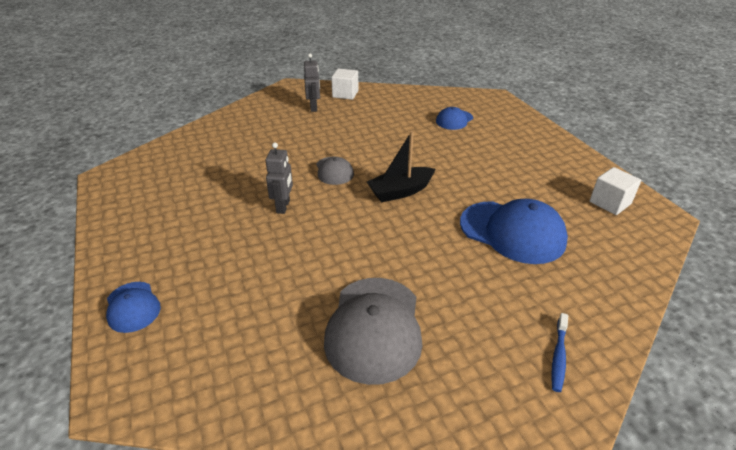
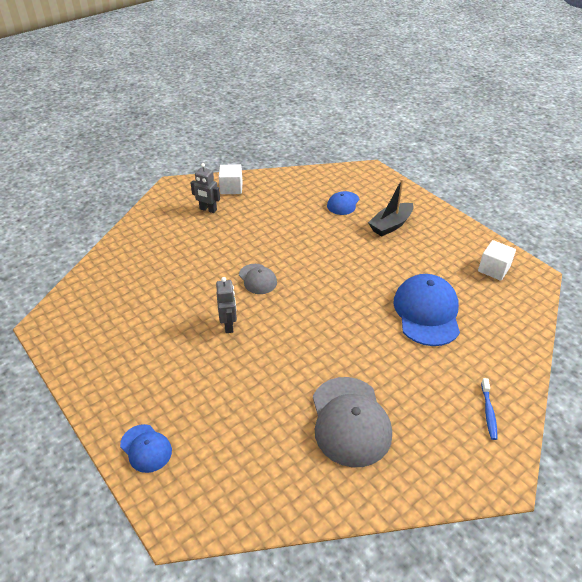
camera: 15 degrees left, 5 degrees up
(314, 107) = (208, 209): grey robot -> grey robot turned 135 degrees clockwise
(400, 191) = (324, 290): black boat -> black boat (391, 225)
(512, 232) = (427, 312): blue cap -> blue cap turned 105 degrees counterclockwise

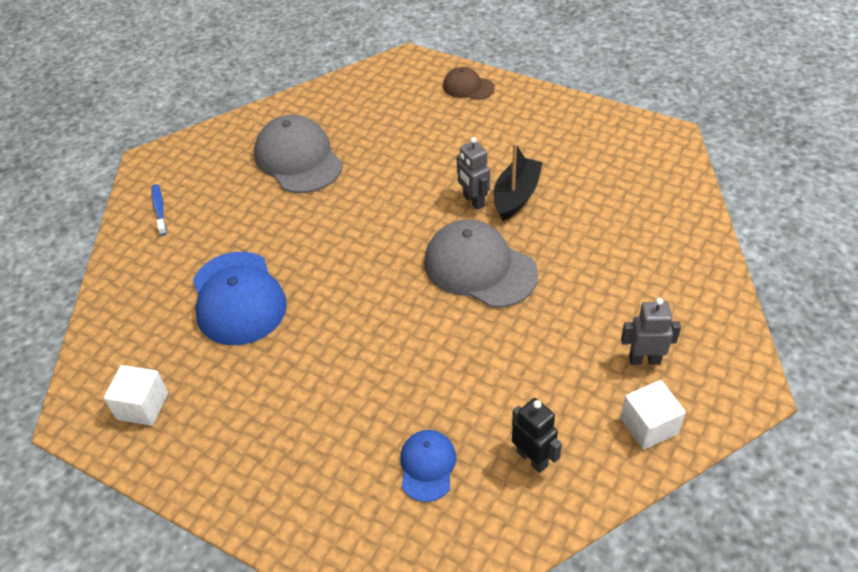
camera: 160 degrees right, 5 degrees up
(146, 448) = (468, 87): blue cap -> brown cap
(257, 279) = (479, 268): grey cap -> grey cap, size x1.86
(293, 192) = (532, 458): none -> black robot
(391, 225) = (324, 442): black boat -> black boat (516, 196)

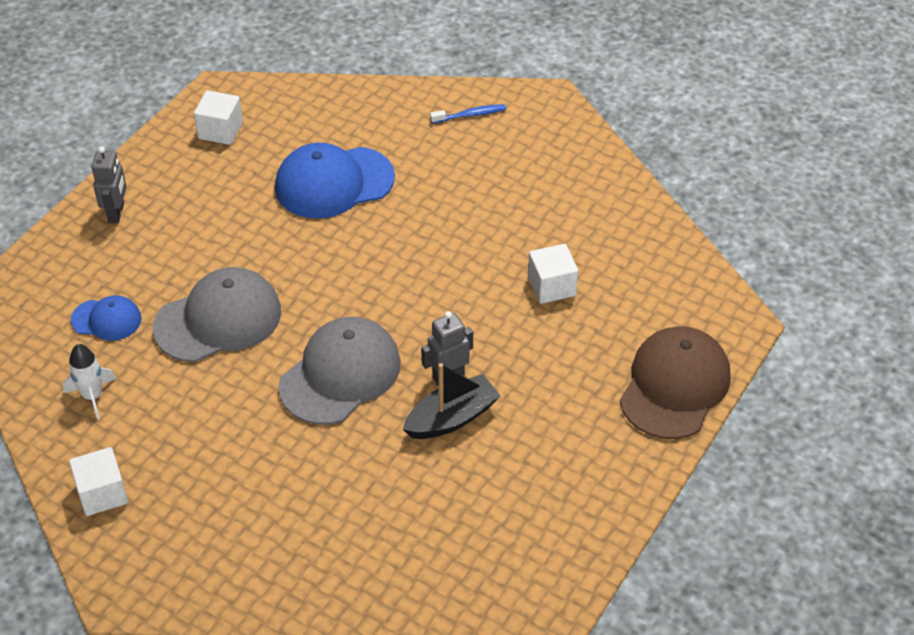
camera: 90 degrees right, 0 degrees up
(298, 159) = (540, 219): grey cap -> grey cap (218, 319)
(373, 149) = (551, 286): none -> white cube
(468, 87) = (674, 386): brown cap -> brown cap, size x1.86
(516, 196) = (451, 418): black boat -> black boat turned 60 degrees counterclockwise
(532, 458) = (92, 396): black robot -> white rocket
(644, 360) = (182, 505): grey robot -> grey robot (116, 213)

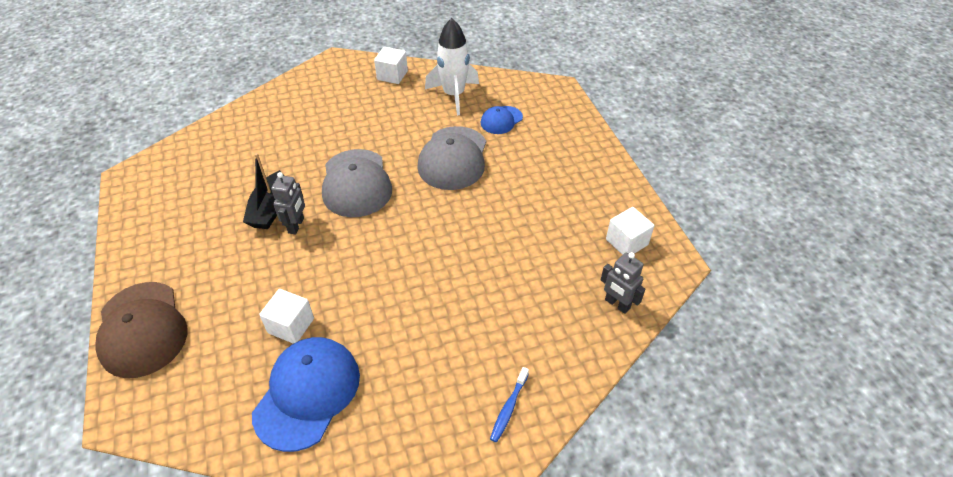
camera: 130 degrees right, 0 degrees up
(92, 396) = (454, 95): white rocket -> white rocket, size x1.72
(116, 213) = (586, 159): grey robot -> grey robot (617, 304)
(334, 183) = (514, 271): blue cap -> blue cap (307, 393)

